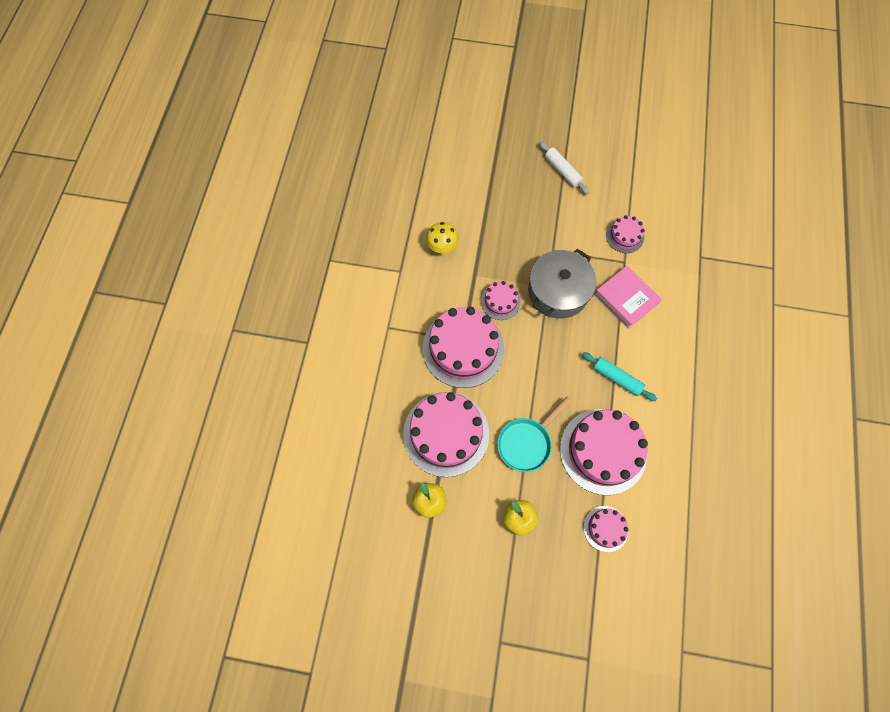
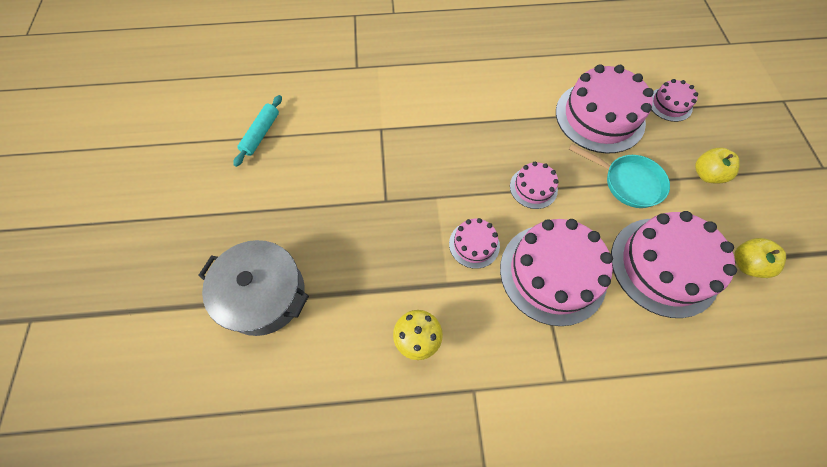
camera: 105 degrees left, 5 degrees down
(558, 291) = (439, 185): grey pot -> grey pot (264, 294)
(562, 171) = (264, 211): white rolling pin -> none
(617, 378) = (519, 116): turquoise rolling pin -> turquoise rolling pin (261, 134)
(625, 236) = (347, 133): pink cake -> pink cake (533, 188)
(626, 298) = (426, 121): pink book -> none

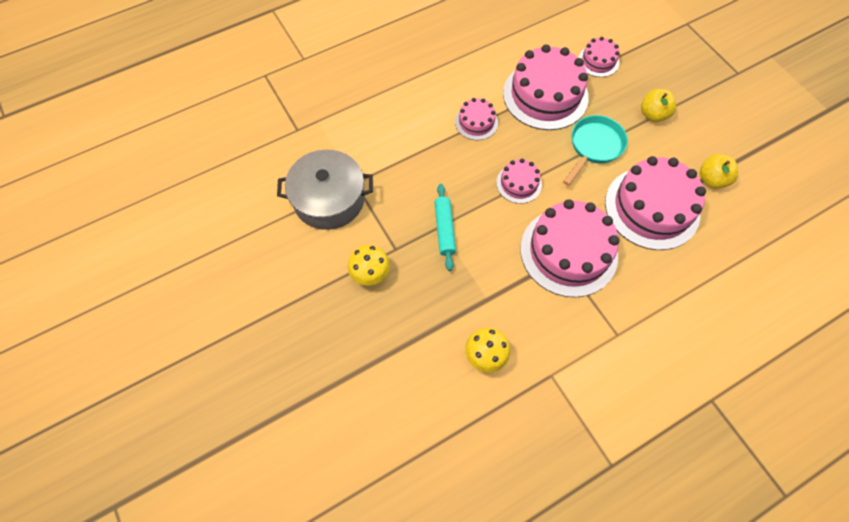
camera: 25 degrees left, 0 degrees up
(261, 134) = (239, 234): turquoise rolling pin -> turquoise rolling pin (444, 229)
(264, 294) = (330, 380): grey pot -> grey pot (329, 199)
(351, 214) = (370, 274): none -> yellow mushroom
(474, 244) = (493, 255): pink cake -> pink cake (476, 122)
(627, 182) = (594, 147): turquoise pan -> turquoise pan turned 60 degrees counterclockwise

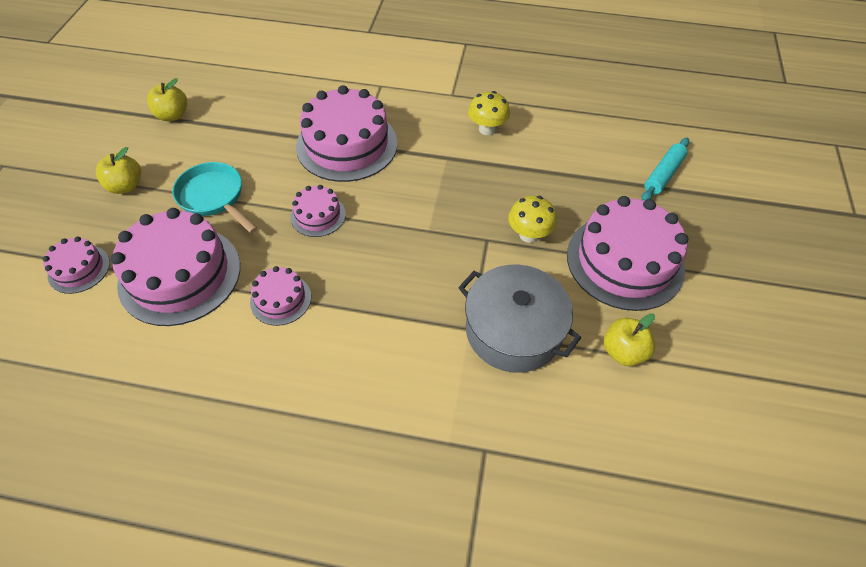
camera: 140 degrees left, 10 degrees down
(254, 233) = (623, 352): none -> yellow apple
(444, 229) = (426, 225): turquoise rolling pin -> turquoise rolling pin (663, 175)
(594, 147) = (214, 197): turquoise pan -> turquoise pan turned 60 degrees clockwise
(652, 208) = (244, 129): pink cake -> pink cake (625, 261)

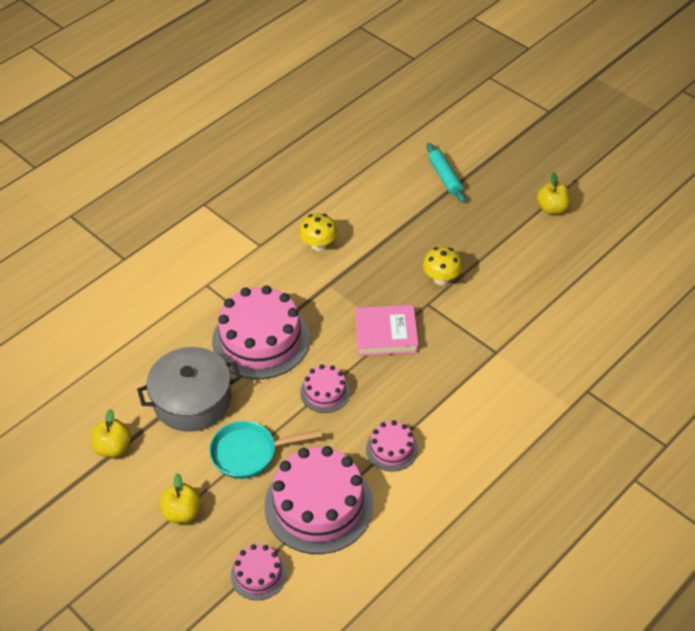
camera: 55 degrees left, 5 degrees down
(422, 226) = (386, 334): none -> pink book
(513, 330) = (513, 331): grey pot -> grey pot (192, 400)
(623, 352) = (567, 285): yellow apple -> yellow apple (552, 208)
(625, 261) = (501, 243): pink cake -> none

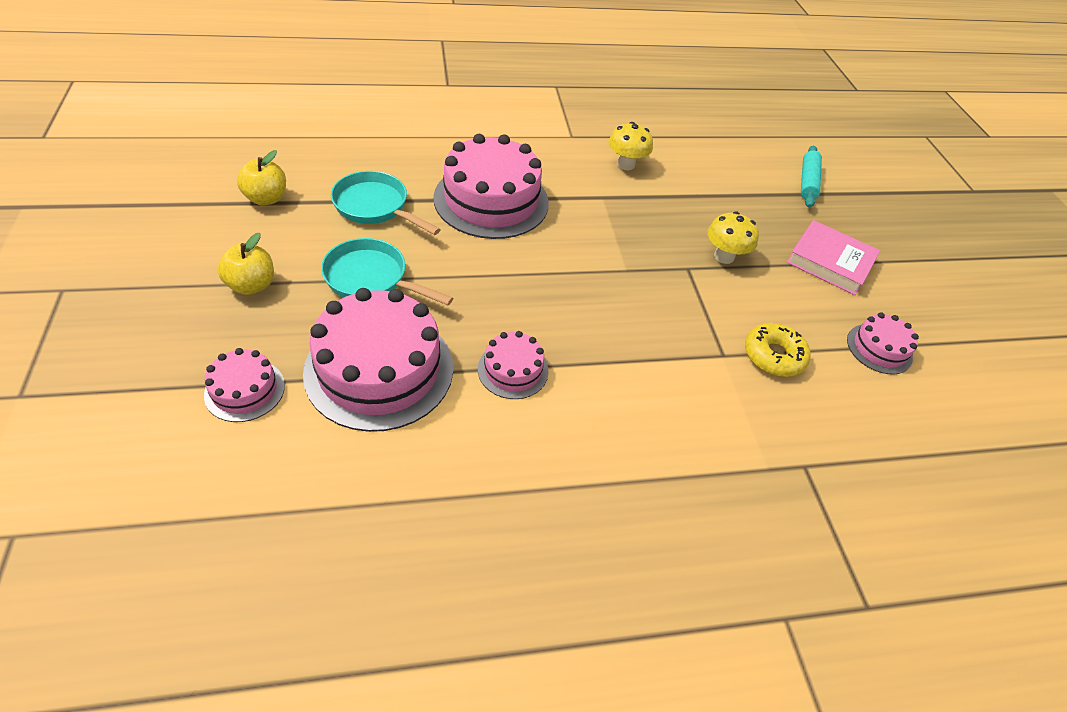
camera: 30 degrees right, 0 degrees up
(192, 400) = (375, 207): grey pot -> turquoise pan
(325, 392) = (502, 276): pink cake -> pink cake (879, 348)
(386, 334) = (617, 267): pink book -> pink book (830, 262)
(522, 332) = (773, 356): none -> yellow donut
(552, 208) = (909, 267): yellow apple -> none

